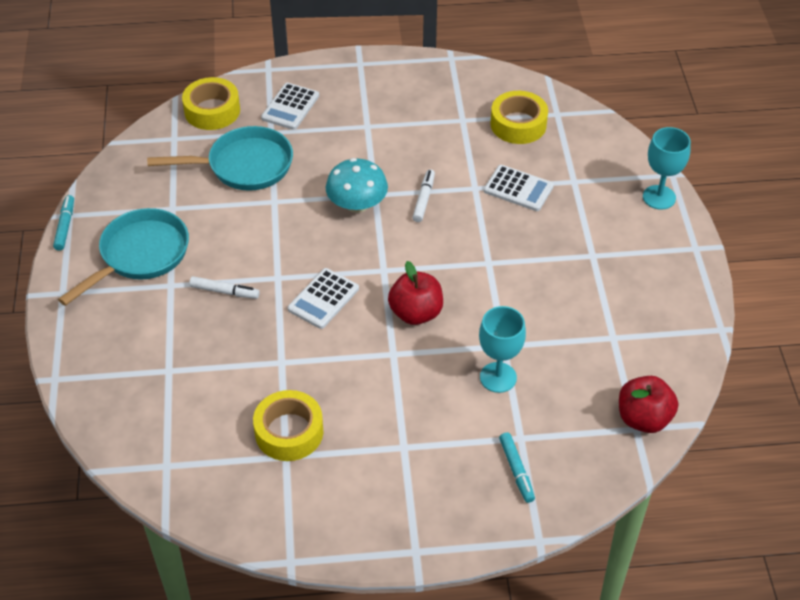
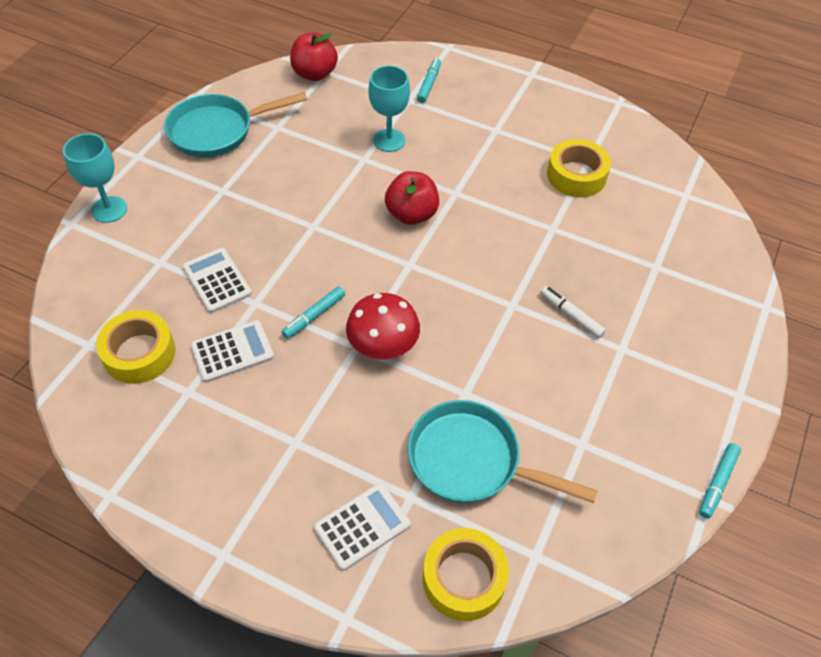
camera: 150 degrees left, 5 degrees up
(140, 255) = (641, 399): turquoise pan -> turquoise pan (217, 131)
(323, 299) = (482, 264): white calculator -> white calculator (232, 351)
(357, 204) = (383, 344): turquoise mushroom -> red mushroom
(423, 199) = (314, 316): white marker -> turquoise marker

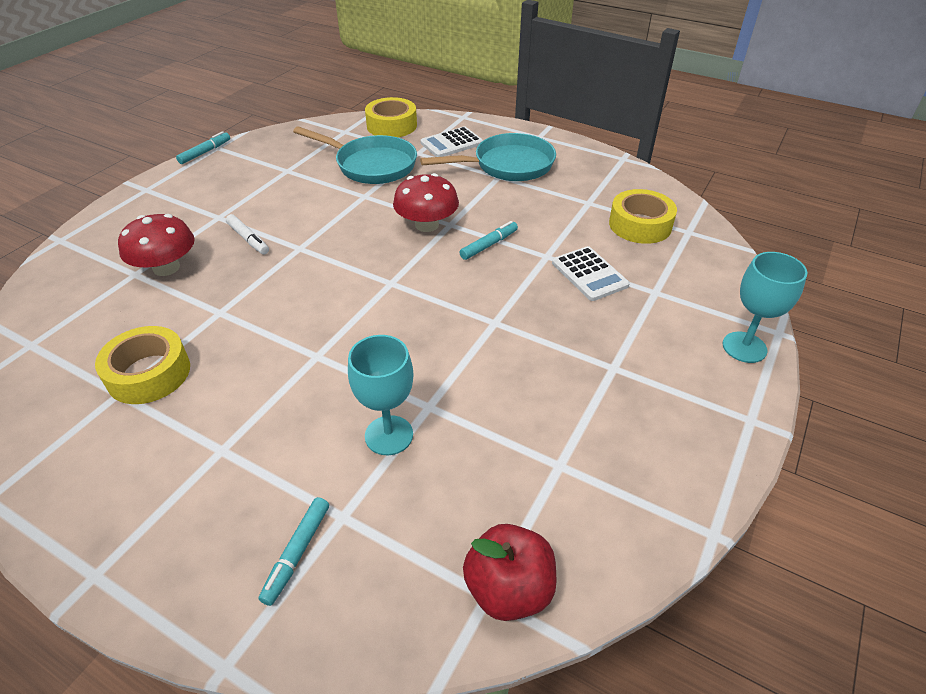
camera: 175 degrees left, 10 degrees down
(217, 131) = (652, 460): turquoise pan -> turquoise pan (508, 165)
(232, 351) = (559, 224): white calculator -> none
(411, 214) = (378, 331): red apple -> none
(631, 274) = (166, 268): none -> red mushroom

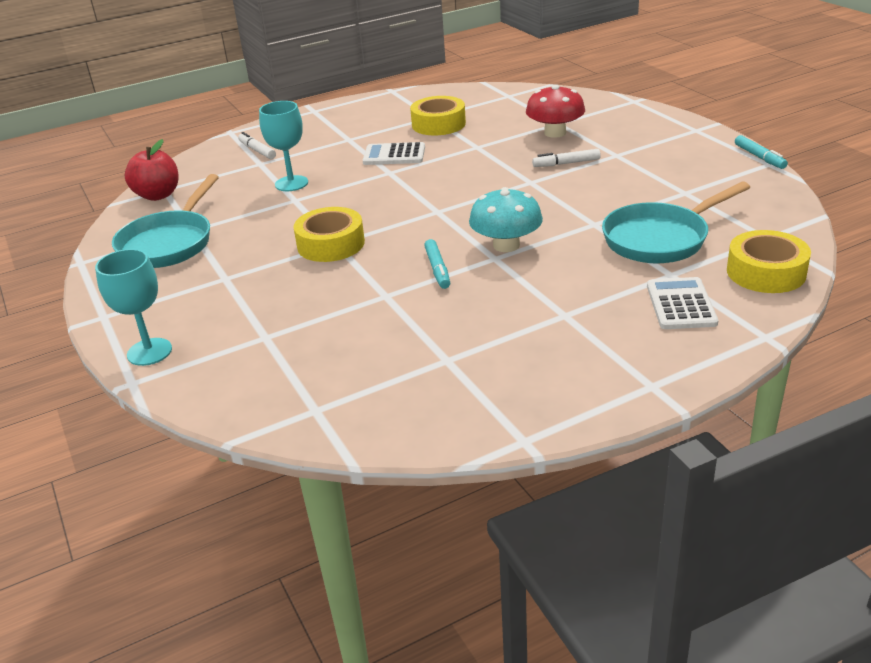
camera: 125 degrees right, 10 degrees down
(297, 553) = (257, 151): turquoise marker -> white marker
(427, 225) = (506, 245): red mushroom -> turquoise mushroom
(508, 165) = (586, 330): turquoise pan -> turquoise pan (169, 243)
(589, 274) = (332, 309): white calculator -> white calculator (394, 155)
(640, 225) = (366, 378): yellow tape -> yellow tape (331, 244)

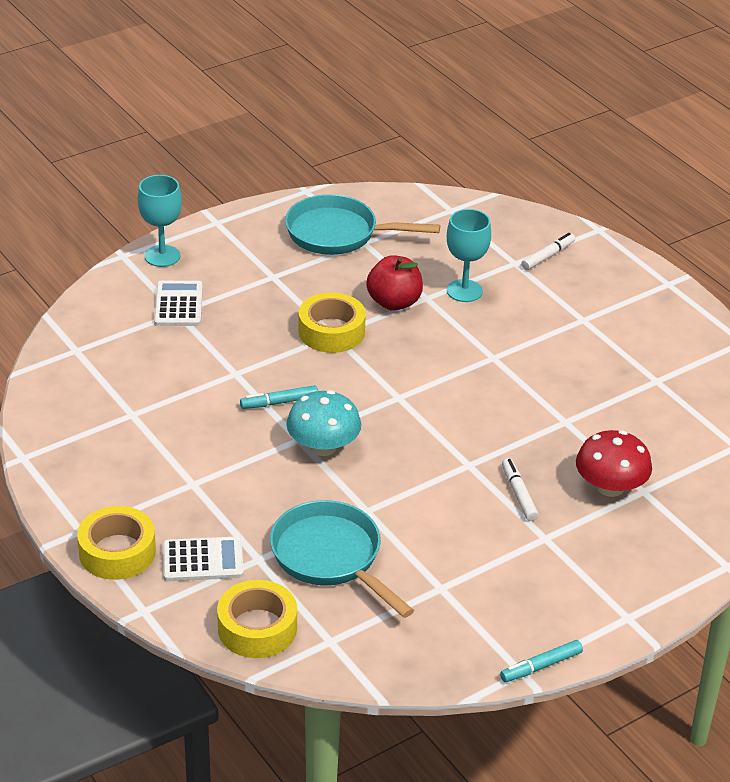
camera: 80 degrees right, 5 degrees up
(158, 195) = (437, 208): red apple -> red apple (394, 302)
(394, 155) = (539, 357): white calculator -> white calculator (178, 304)
(438, 124) = (632, 387): yellow tape -> yellow tape (117, 552)

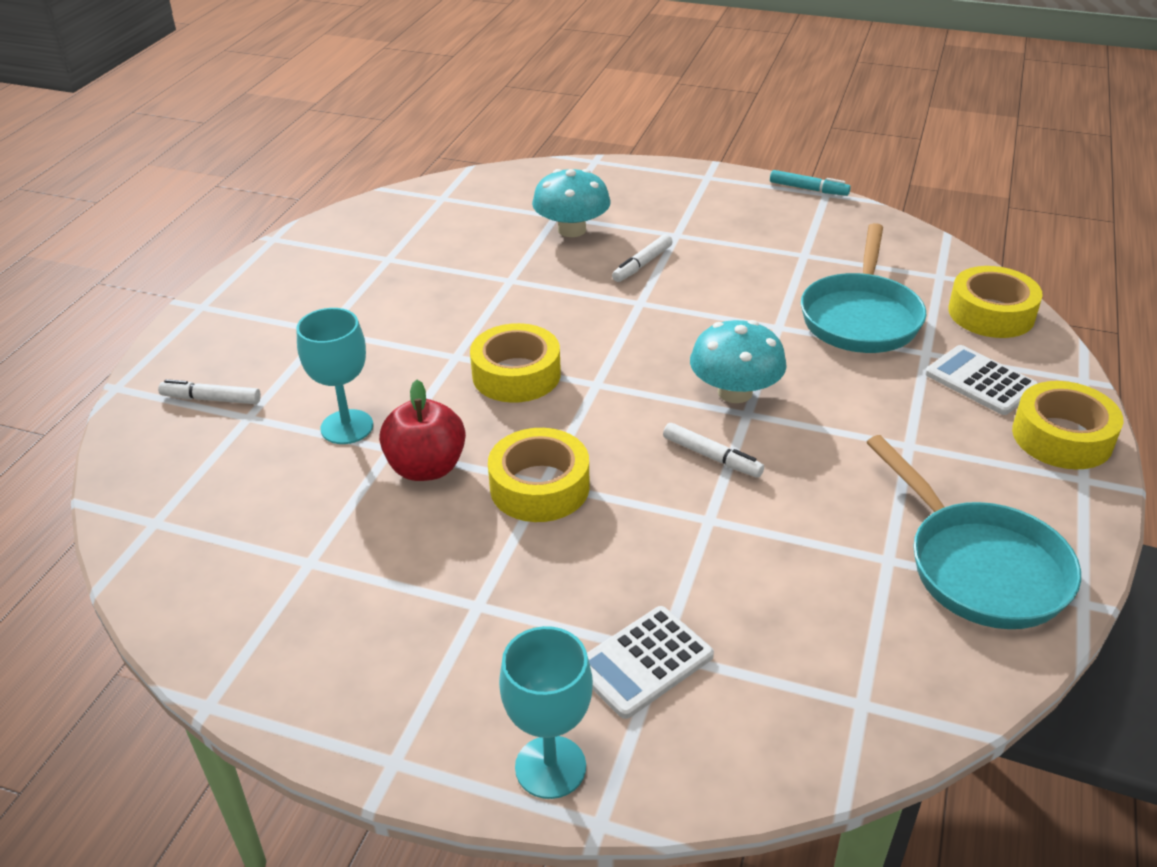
camera: 125 degrees left, 0 degrees up
(279, 402) = (712, 457): turquoise marker -> white marker
(338, 233) = (308, 599): turquoise pan -> turquoise pan (980, 567)
(445, 371) = (516, 375): none -> yellow tape
(610, 487) = (572, 230): red mushroom -> turquoise mushroom

